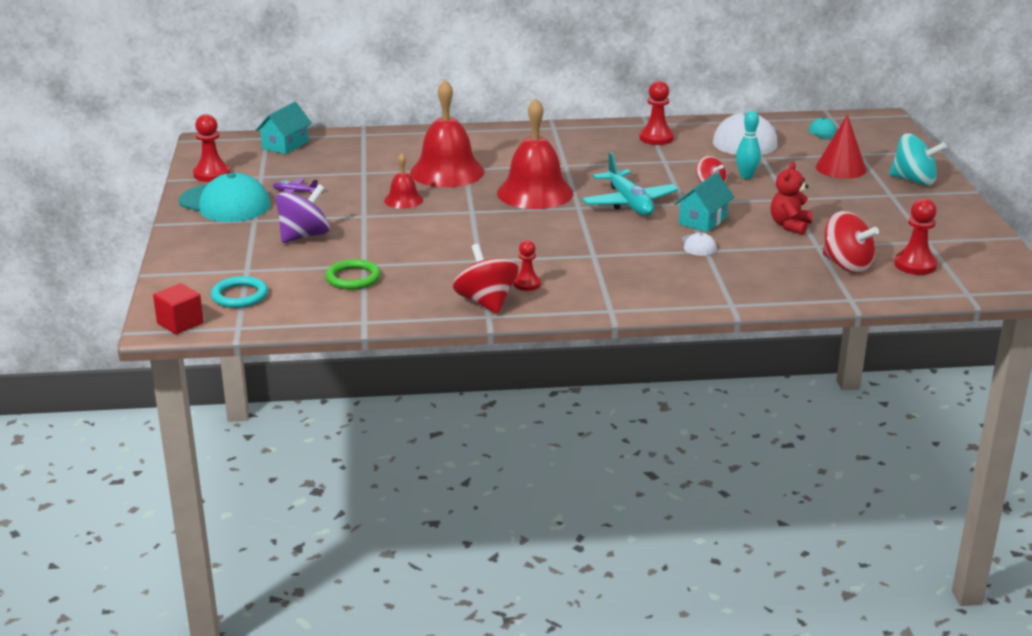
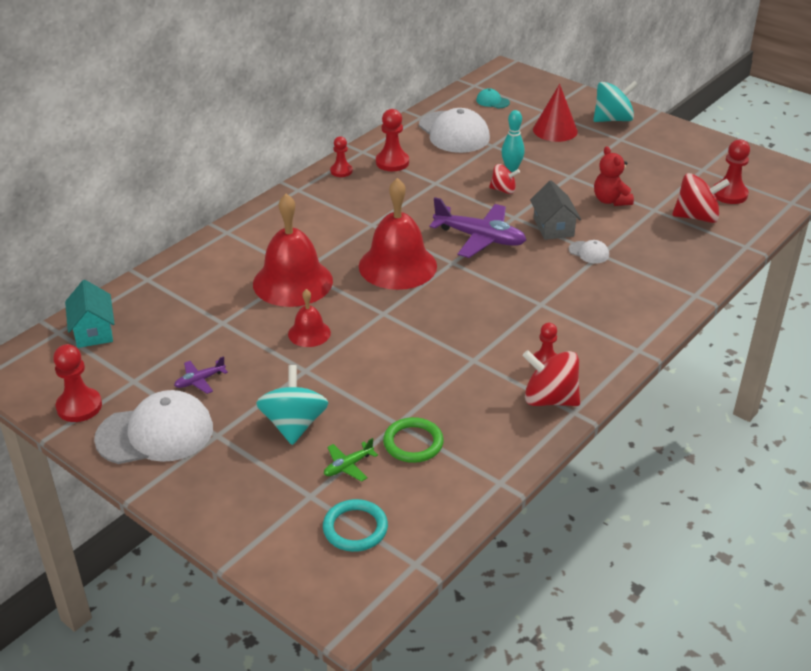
camera: 45 degrees left, 10 degrees up
(180, 323) = (359, 597): red cube -> none
(225, 204) = (155, 433): turquoise cap -> white cap
(294, 268) = (348, 466): none -> green plane
(304, 236) = (294, 425): purple spinning top -> turquoise spinning top
(606, 129) = (341, 171): none -> red pawn
(629, 203) = (480, 238): turquoise plane -> purple plane
(703, 220) = (553, 227): turquoise house -> grey house

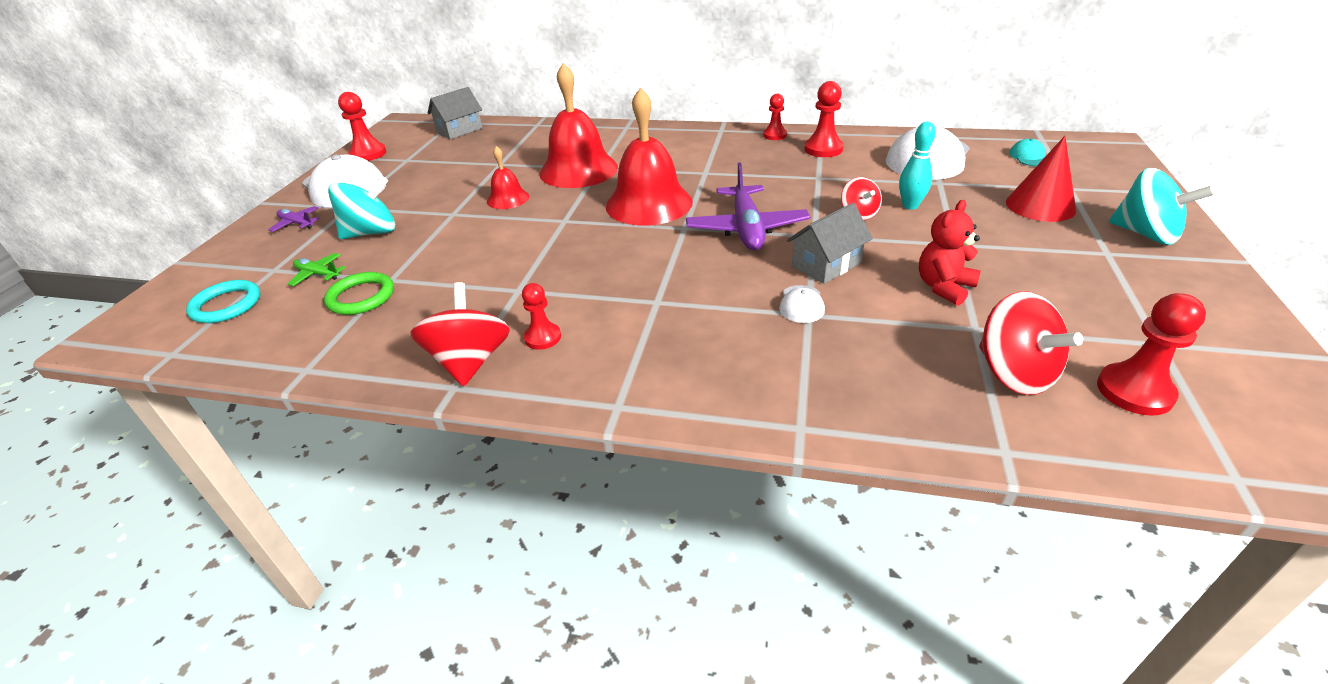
camera: 65 degrees right, 0 degrees up
(93, 331) = (459, 130): turquoise house -> grey house
(200, 380) = (417, 180): purple plane -> purple plane (297, 224)

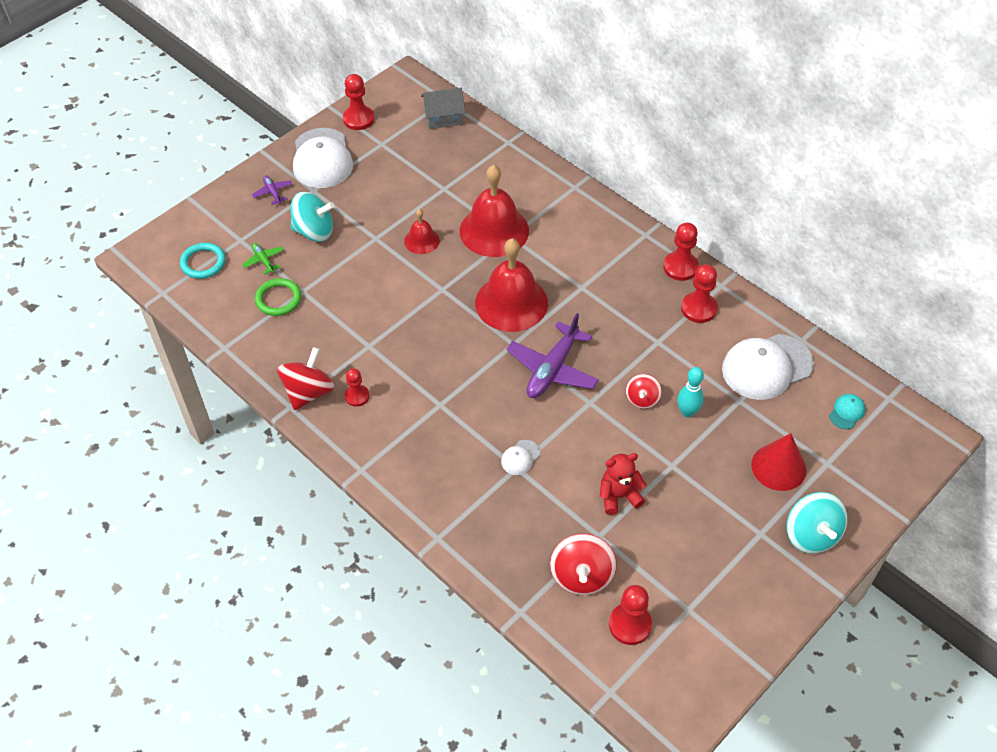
camera: 30 degrees right, 15 degrees up
(774, 135) = (680, 267): red pawn -> red pawn, size x1.53
(826, 264) = (569, 434): grey house -> none

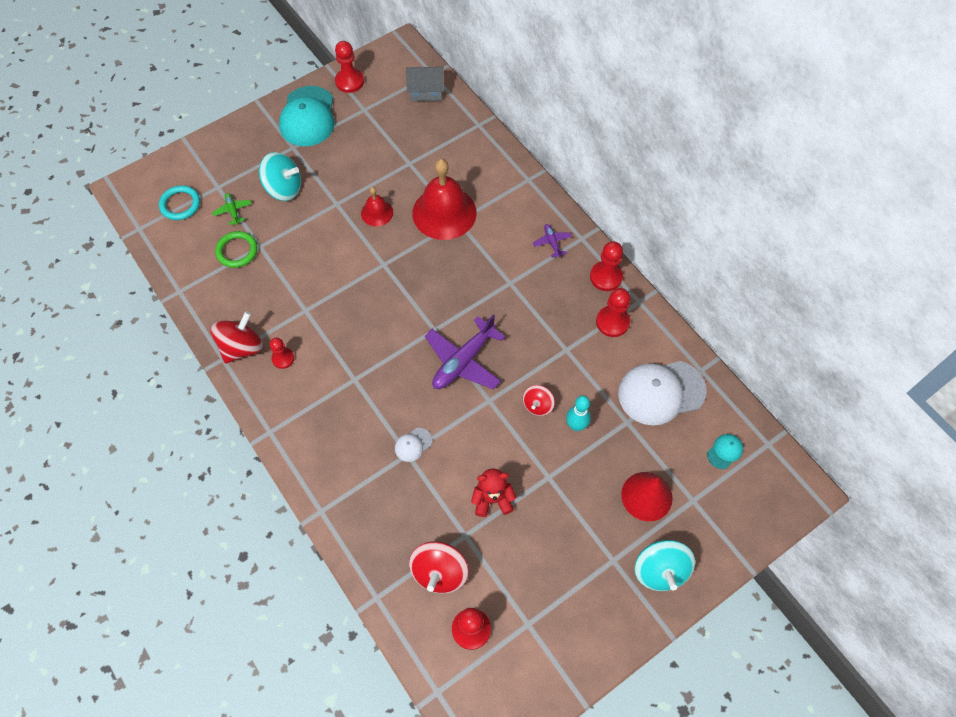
camera: 10 degrees right, 10 degrees up
(273, 192) = (257, 144): purple plane -> purple plane (552, 242)
(322, 159) = (308, 117): white cap -> turquoise cap
(511, 303) = (442, 288): red bell -> none

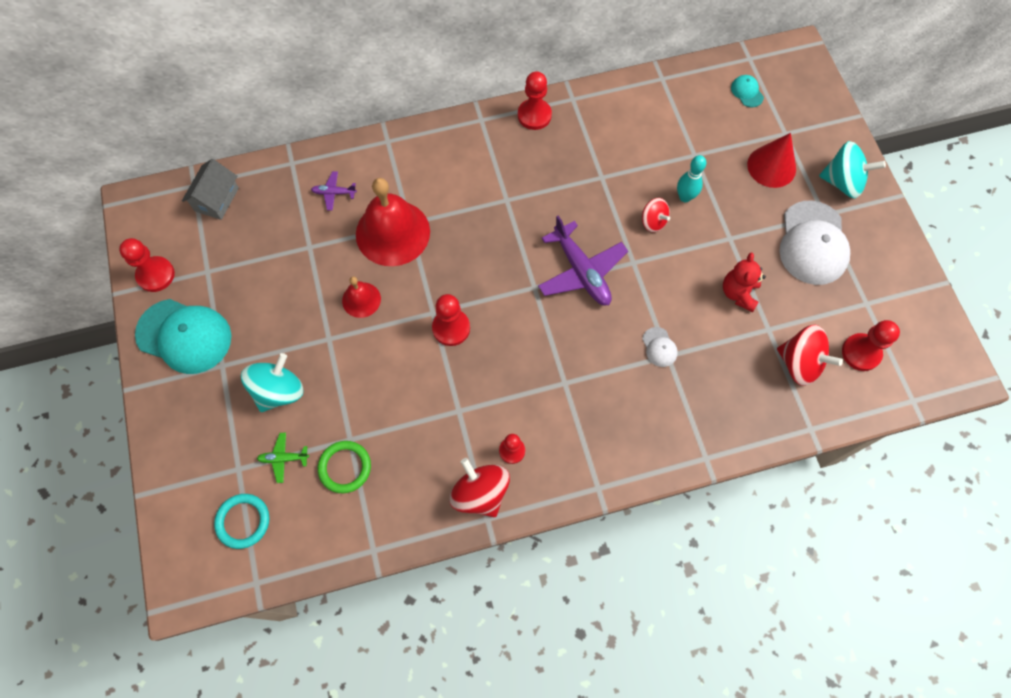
camera: 70 degrees left, 5 degrees up
(552, 242) = (475, 146): purple plane -> purple plane (334, 193)
(612, 322) = (586, 128): red pawn -> red pawn (451, 328)
(661, 392) = (674, 117): white cap -> white cap (813, 243)

